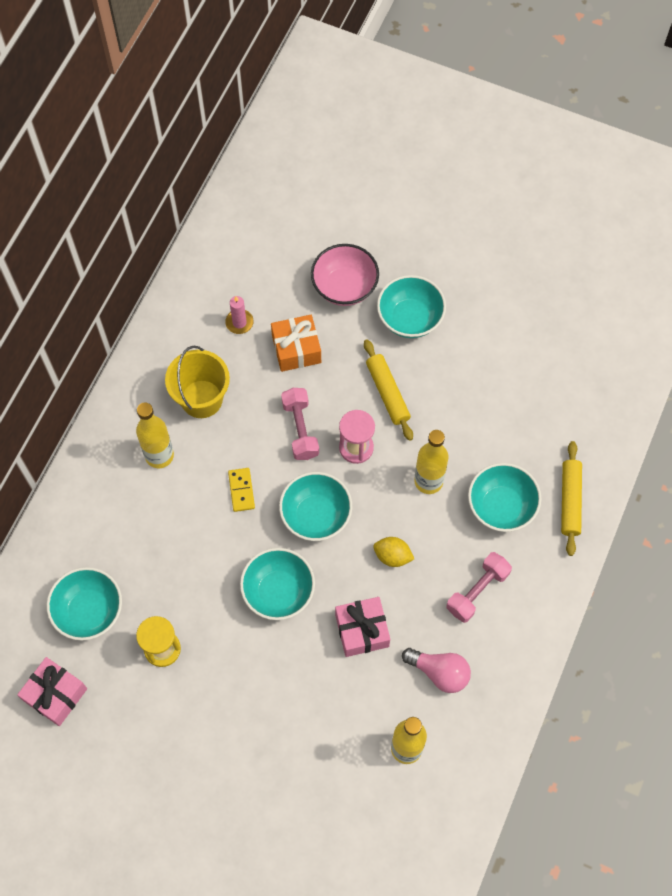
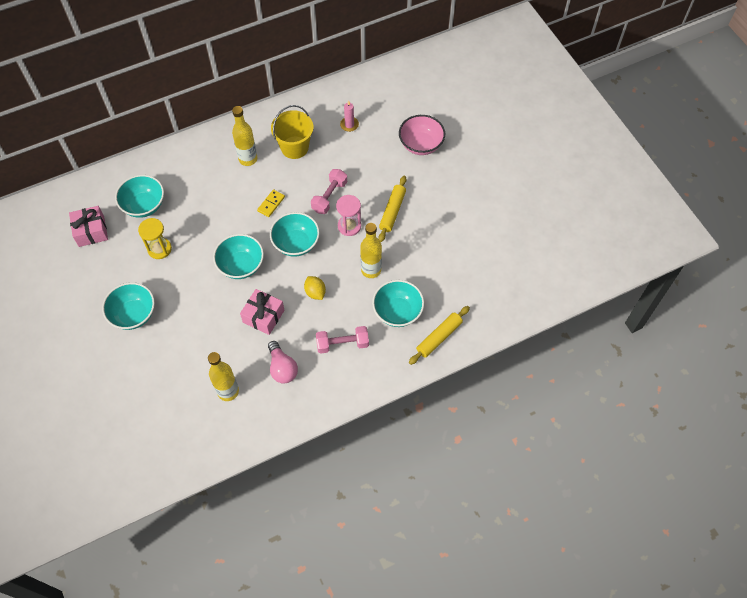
camera: 40 degrees right, 5 degrees down
(296, 349) = (365, 157): orange gift -> none
(410, 318) = (441, 184): turquoise bowl -> turquoise bowl (133, 314)

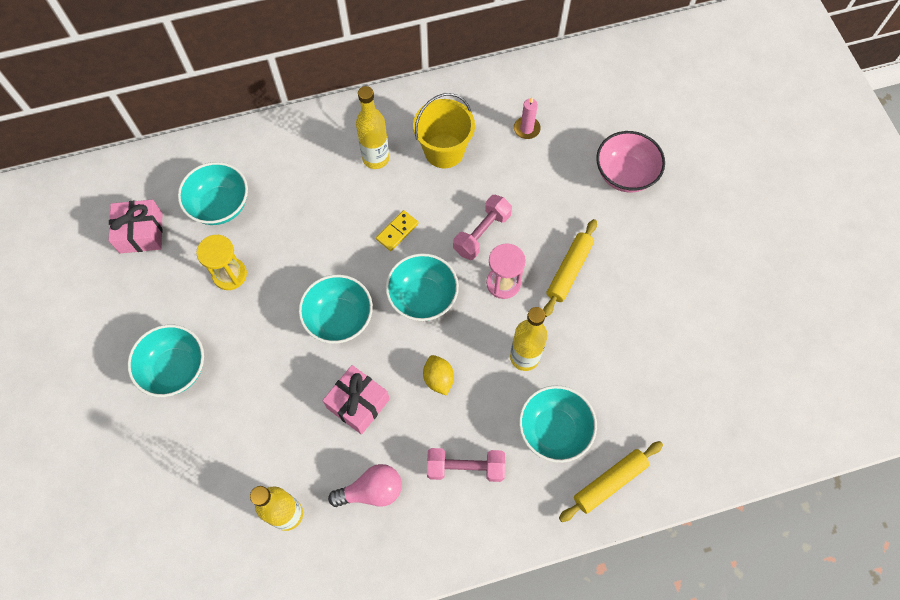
camera: 10 degrees right, 5 degrees up
(282, 368) = (371, 491): pink light bulb -> pink light bulb turned 90 degrees counterclockwise

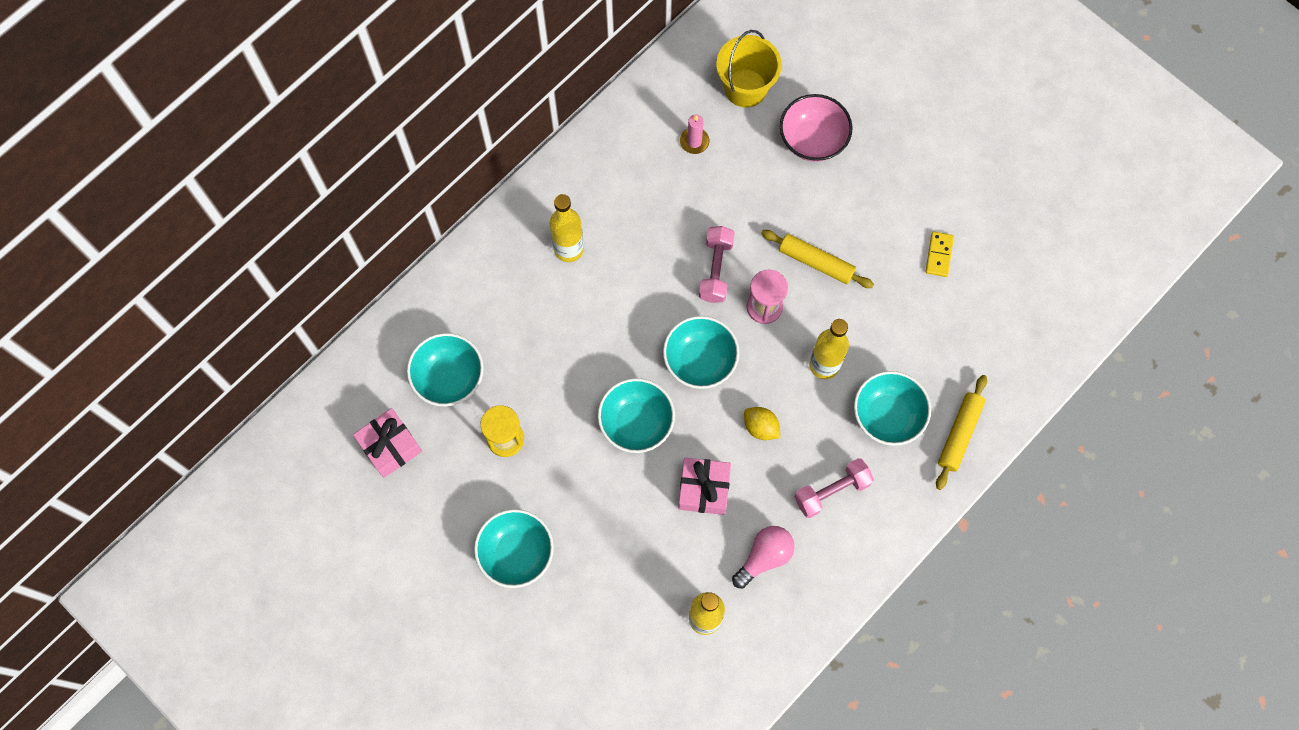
camera: 30 degrees left, 5 degrees up
(397, 231) = (636, 311): yellow domino -> yellow domino (939, 255)
(444, 151) = (630, 206): yellow bucket -> yellow bucket (745, 88)
(569, 270) = (816, 262): yellow rolling pin -> yellow rolling pin turned 60 degrees counterclockwise

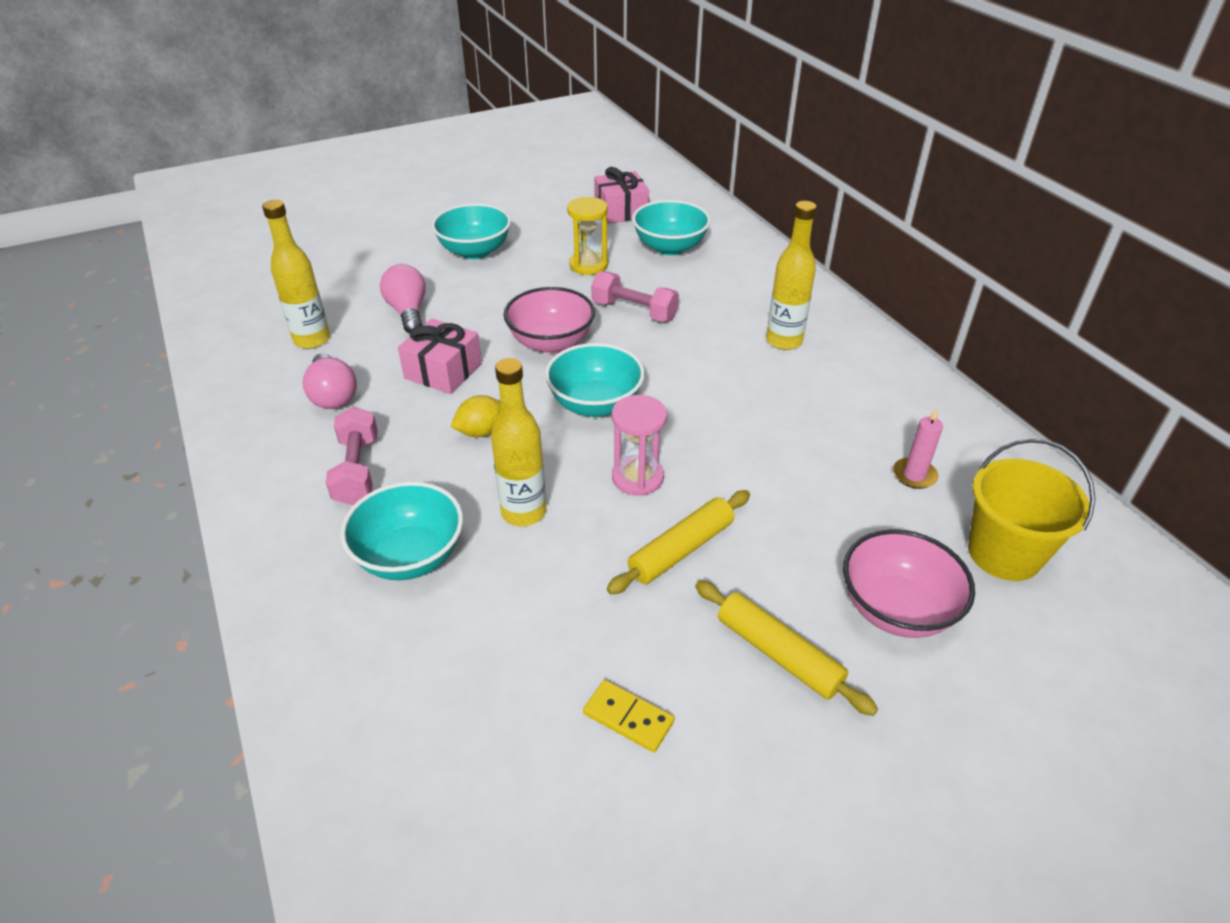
camera: 110 degrees right, 30 degrees down
(636, 423) = (551, 343): turquoise bowl -> pink bowl
(636, 561) = (408, 312): none -> pink light bulb
(715, 269) = (711, 447): pink dumbbell -> pink dumbbell (634, 311)
(959, 434) = (323, 633): yellow rolling pin -> yellow rolling pin (778, 654)

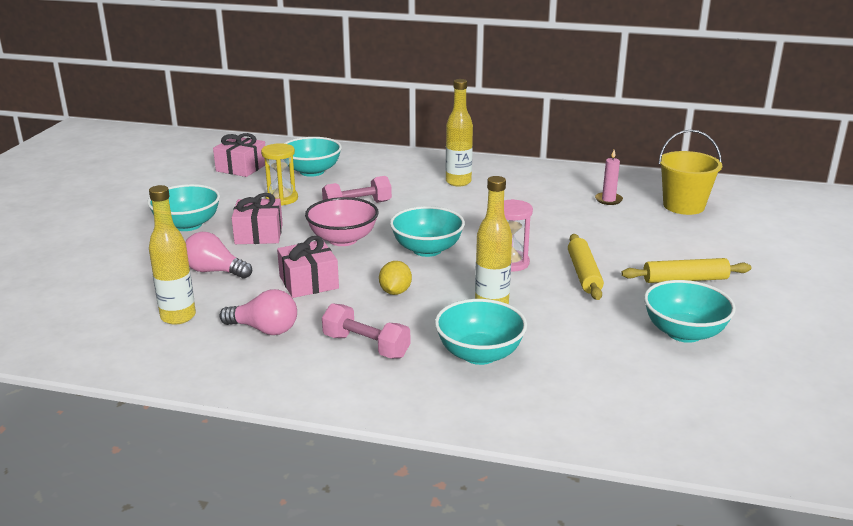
camera: 50 degrees left, 15 degrees down
(503, 293) = (259, 234): none -> pink gift
(628, 717) = (684, 333): yellow domino -> turquoise bowl
(896, 609) = (689, 242): pink bowl -> none

